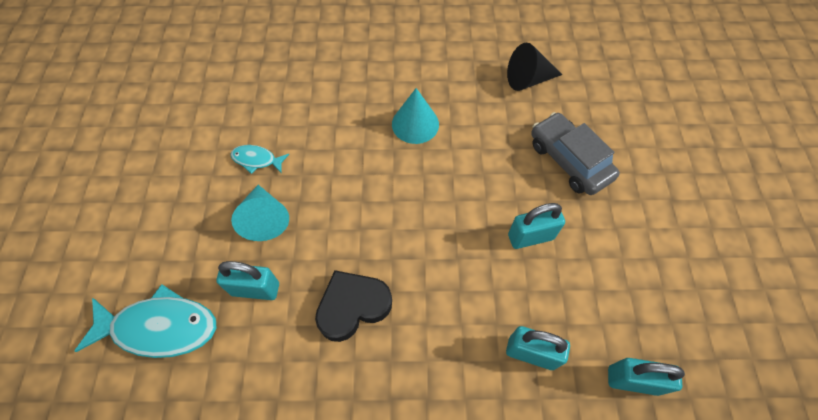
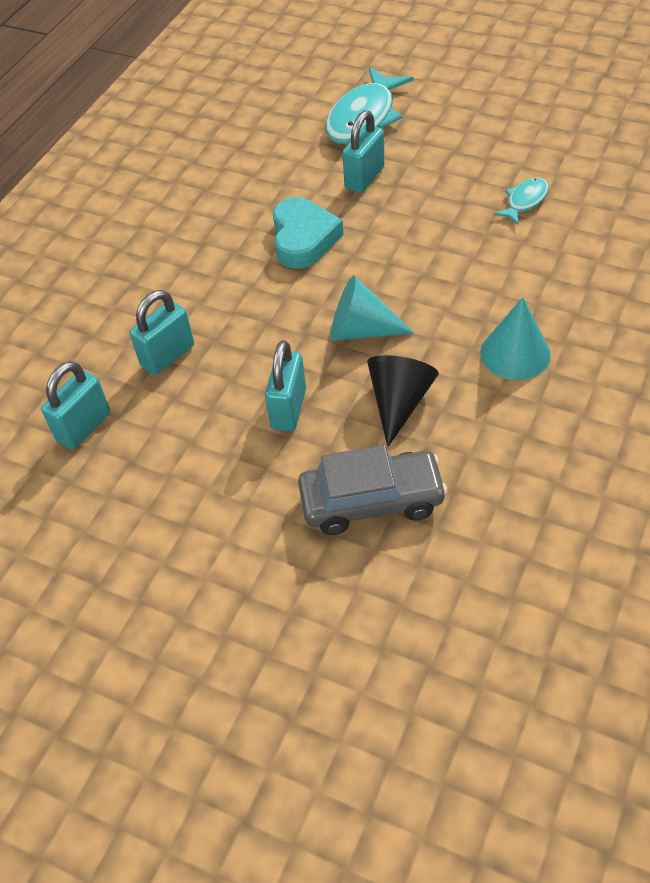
camera: 120 degrees right, 10 degrees down
(265, 218) = (441, 195): turquoise cone -> turquoise cone (361, 330)
(353, 306) = (303, 239): black heart -> turquoise heart
(528, 79) = (544, 518): black cone -> black cone (399, 402)

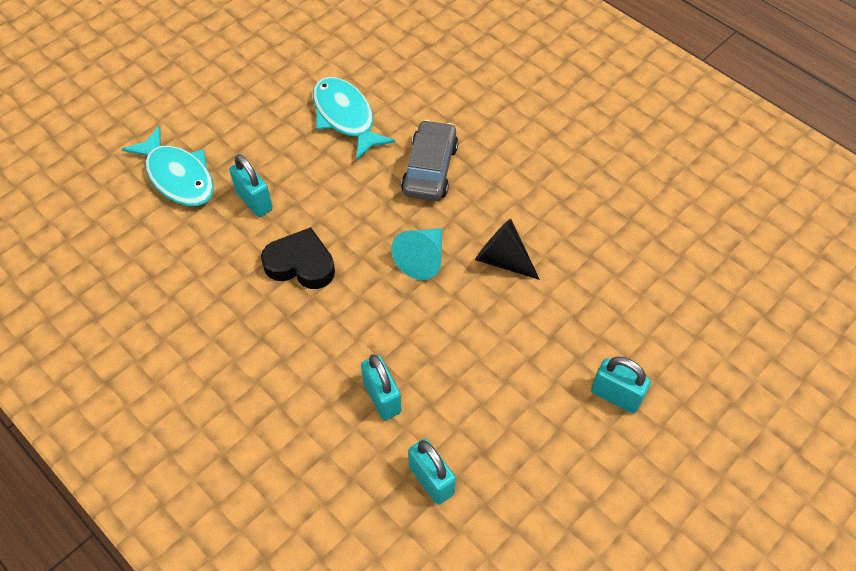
camera: 75 degrees left, 5 degrees up
(289, 409) = (478, 328): turquoise padlock -> turquoise padlock (616, 396)
(303, 239) = (301, 264): turquoise heart -> black heart
(372, 500) = (581, 304): grey car -> grey car (430, 169)
(515, 353) = (489, 180): turquoise cone -> none
(525, 201) = (345, 117): turquoise fish -> turquoise fish, size x1.96

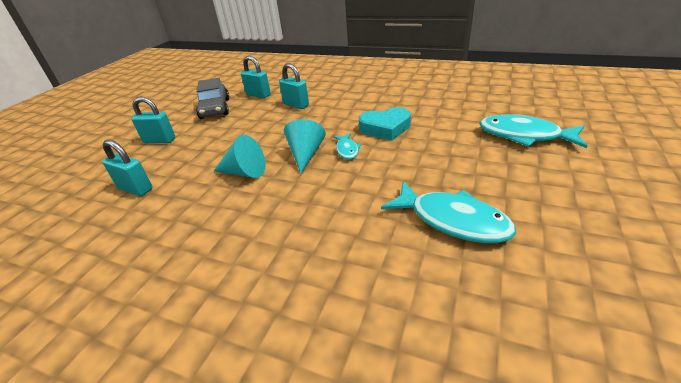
camera: 160 degrees right, 20 degrees down
(254, 201) = (453, 142): turquoise padlock -> turquoise padlock (135, 189)
(301, 264) = (385, 128): black heart -> turquoise heart
(372, 244) = (347, 150): none -> turquoise fish
(430, 169) = (335, 207): grey car -> grey car (215, 108)
(503, 259) = (244, 172): black cone -> turquoise cone

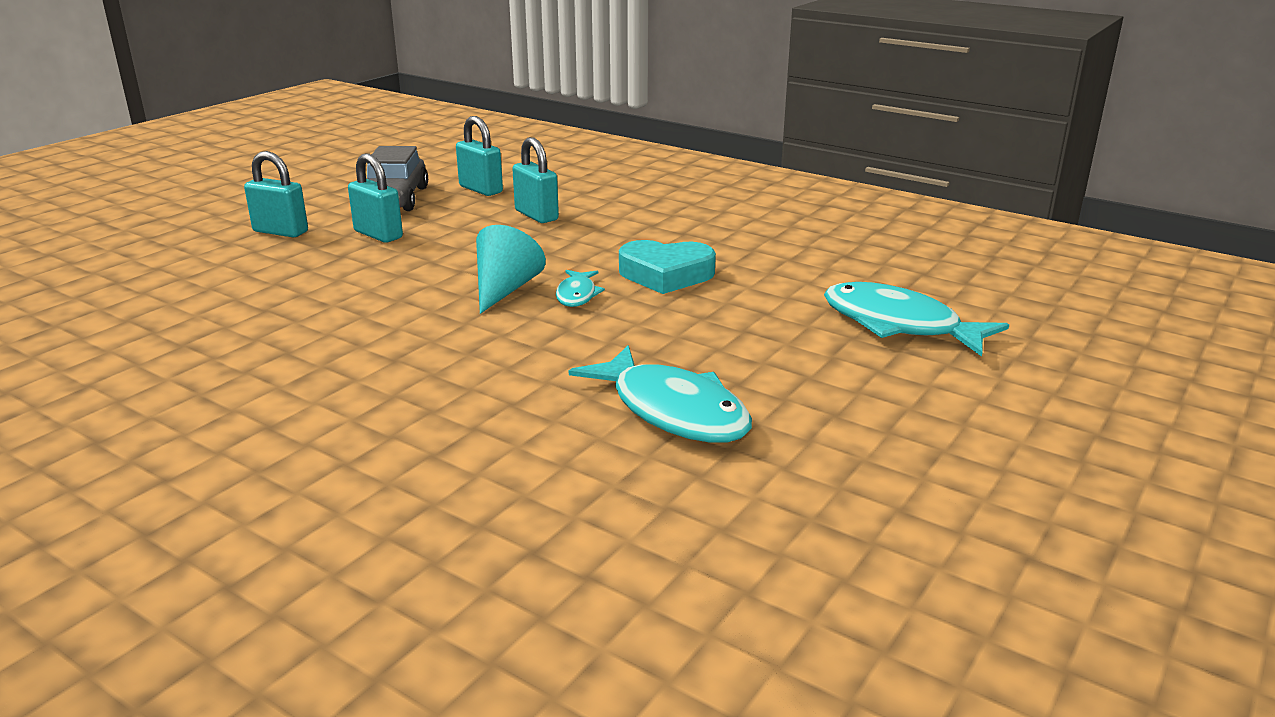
camera: 10 degrees right, 10 degrees down
(135, 189) = (216, 290): turquoise padlock -> turquoise padlock (378, 235)
(244, 172) = (392, 297): turquoise cone -> none

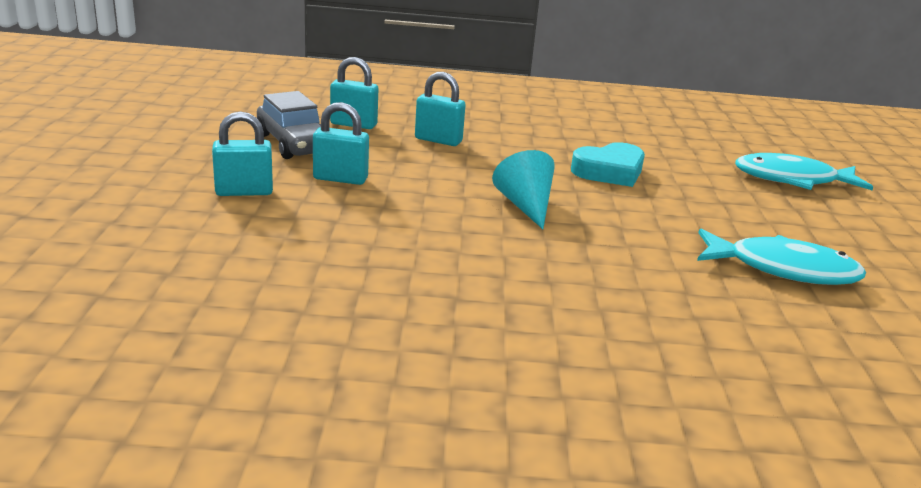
camera: 35 degrees left, 0 degrees up
(577, 295) = (581, 199): turquoise fish -> none

